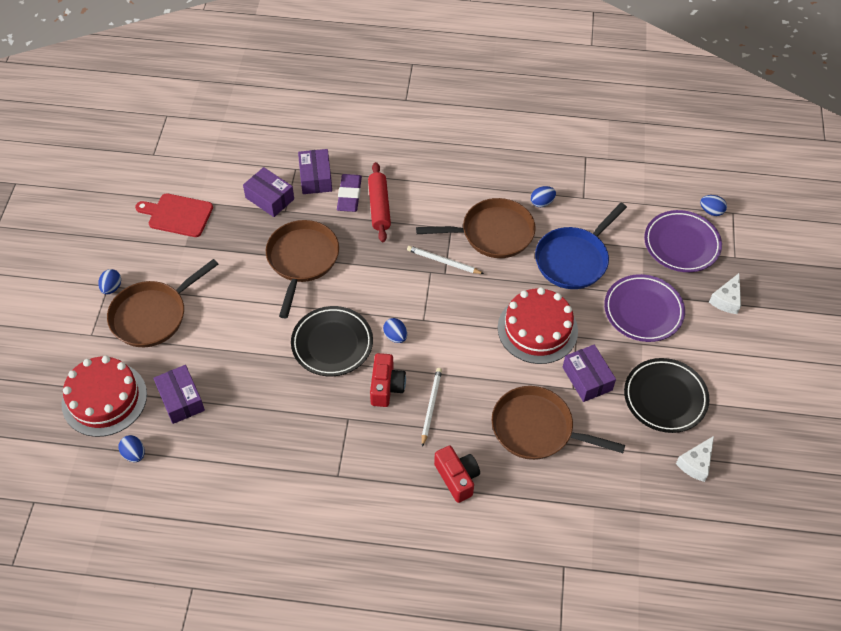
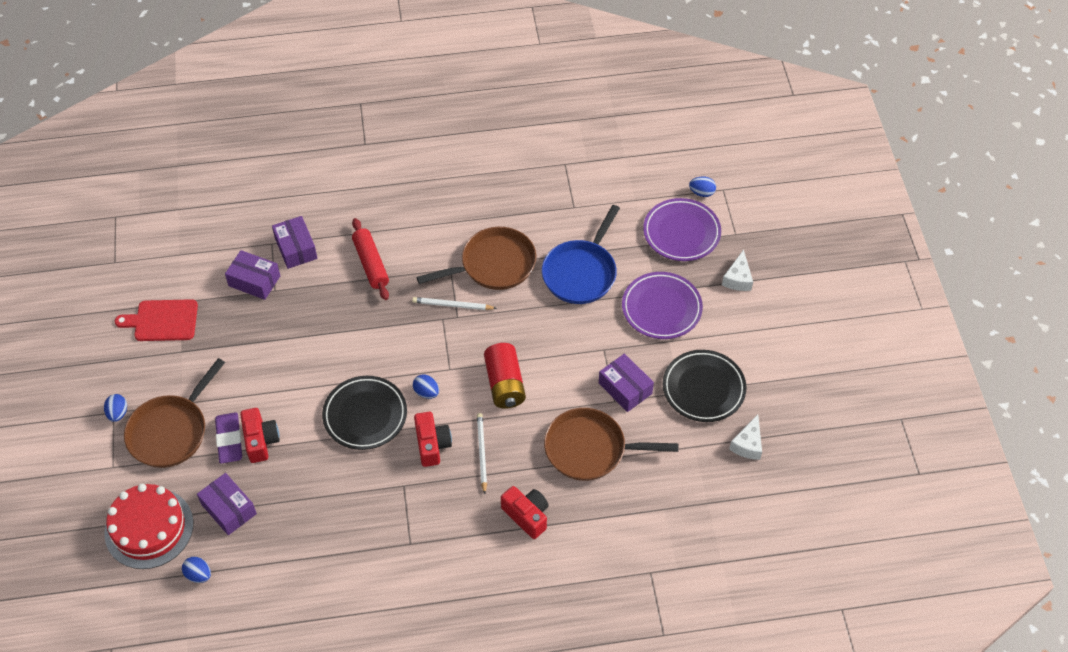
camera: 15 degrees left, 0 degrees up
(230, 344) = (261, 441): none -> red camera
(302, 260) = (308, 337): brown pan -> none
(349, 195) = (336, 259): purple eraser -> purple eraser (229, 440)
(472, 346) = (505, 384): none -> red battery
(537, 329) = (564, 351): red cake -> none
(542, 202) = (534, 222): blue egg -> none

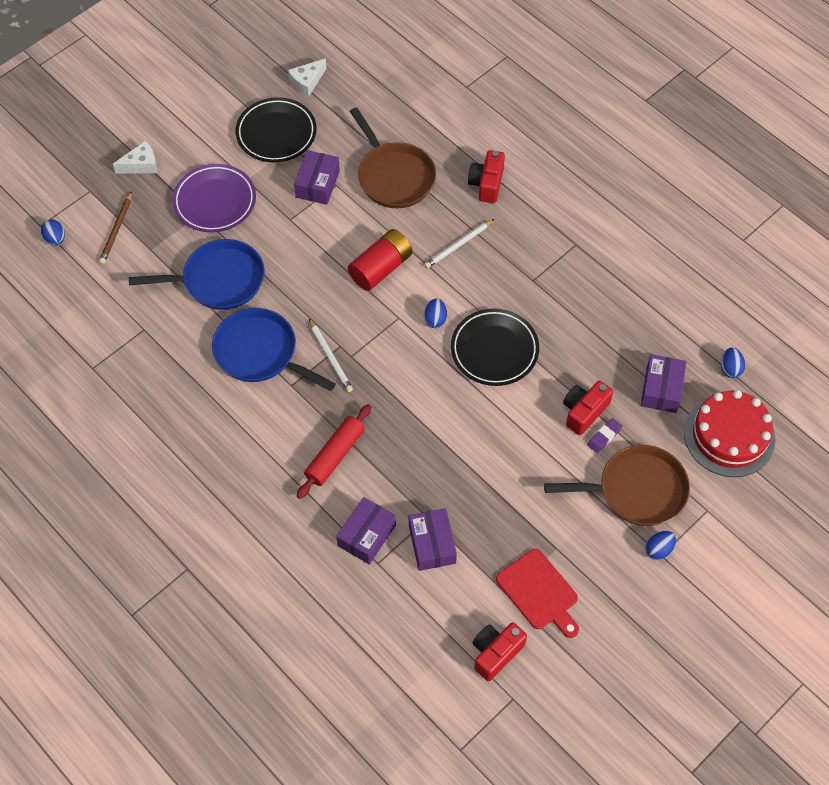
camera: 125 degrees left, 5 degrees up
(229, 440) = (604, 437): purple eraser -> purple eraser, size x0.60
(432, 445) = (480, 283): red camera -> red camera (495, 653)
(494, 265) = (260, 353): brown pan -> blue pan
(681, 233) = (116, 230): purple plate -> brown pencil
(748, 444) = (307, 82): white cheese -> white cheese turned 150 degrees clockwise

